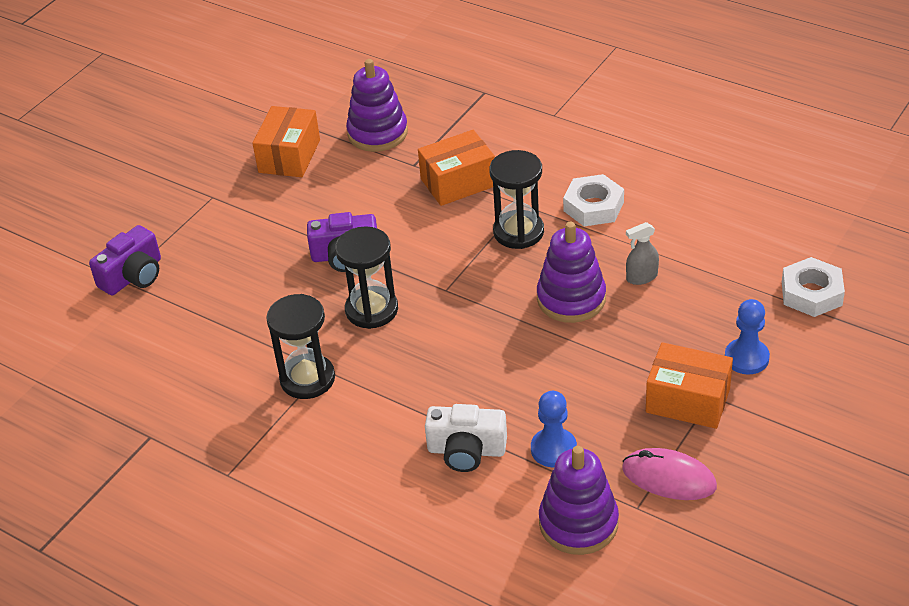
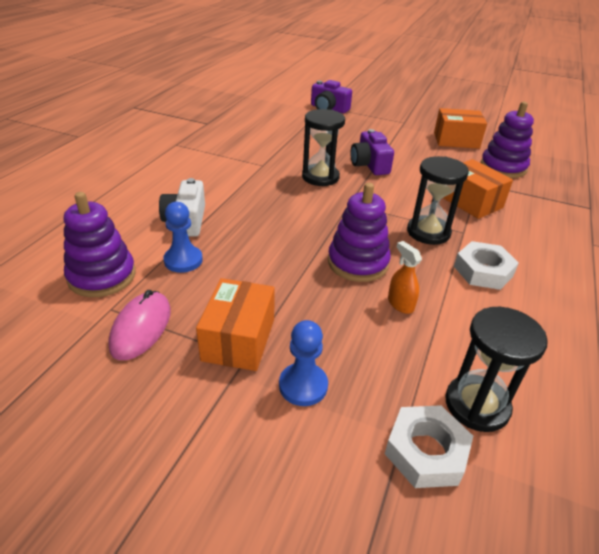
camera: 75 degrees right, 5 degrees down
(307, 379) = (253, 161): black hourglass -> black hourglass (477, 405)
(641, 277) = (400, 304): grey spray bottle -> orange spray bottle

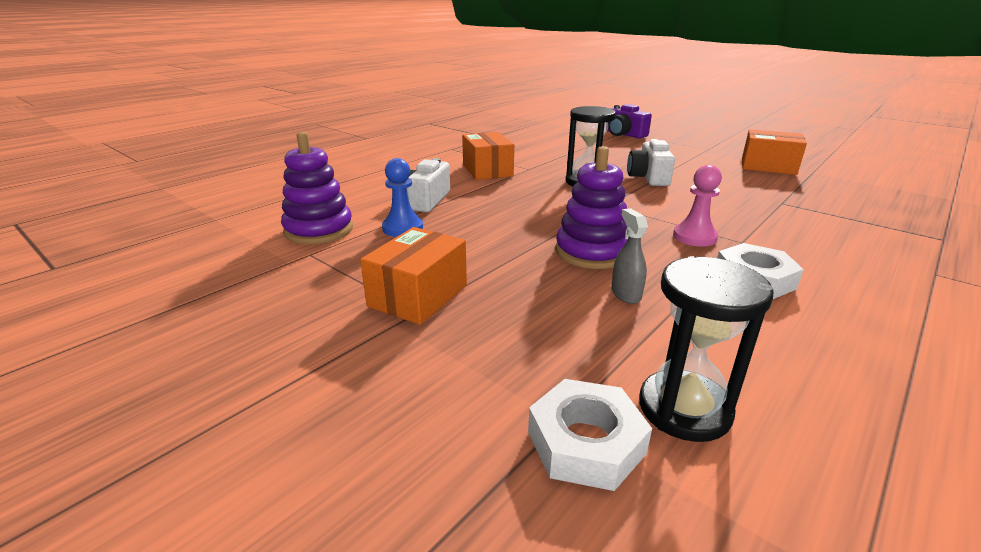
camera: 20 degrees right, 10 degrees down
(141, 328) = (327, 272): pink mouse -> none
(303, 385) = (464, 347): blue pawn -> none
(369, 165) = (648, 177): purple camera -> white camera
(400, 304) = (626, 294): orange spray bottle -> grey spray bottle
(428, 232) = (694, 237): black hourglass -> pink pawn
(471, 202) = (764, 217): orange box -> orange box (487, 170)
(503, 167) = (823, 192): purple stacking toy -> none

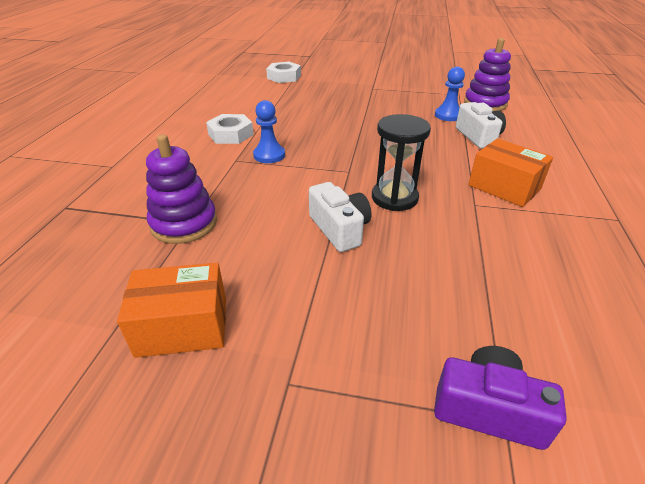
camera: 150 degrees right, 10 degrees up
(418, 295) = (381, 92): orange box -> none
(591, 252) = (327, 128): purple stacking toy -> purple stacking toy (184, 223)
(626, 294) = (294, 112): grey spray bottle -> none
(684, 408) = (258, 87): black hourglass -> none
(694, 237) = (269, 155): pink pawn -> blue pawn

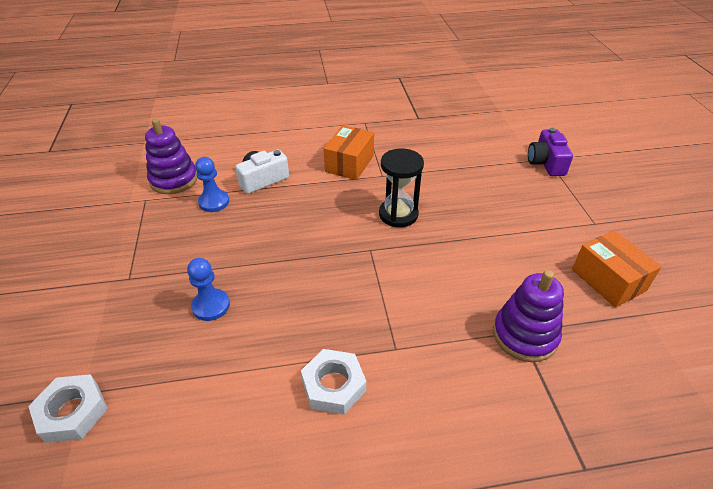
camera: 110 degrees left, 5 degrees up
(269, 155) = (369, 321): blue pawn -> blue pawn (211, 306)
(340, 229) = (459, 235): white camera -> none

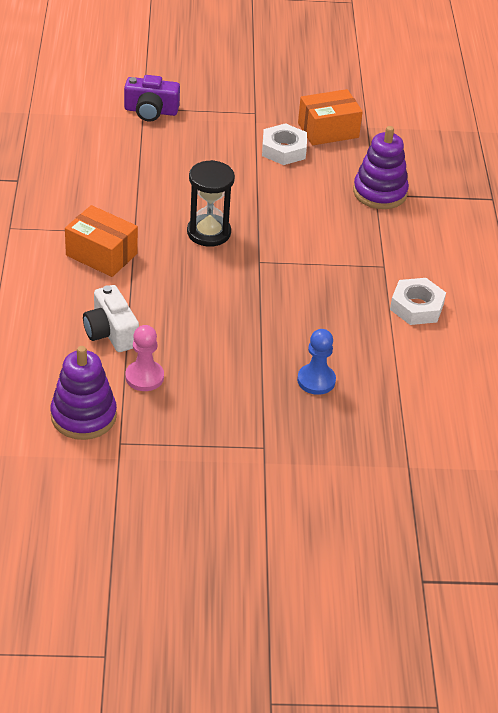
camera: 85 degrees left, 0 degrees up
(72, 412) = (428, 471): white nut -> white nut (283, 150)
(214, 202) = (144, 377): blue pawn -> pink pawn

